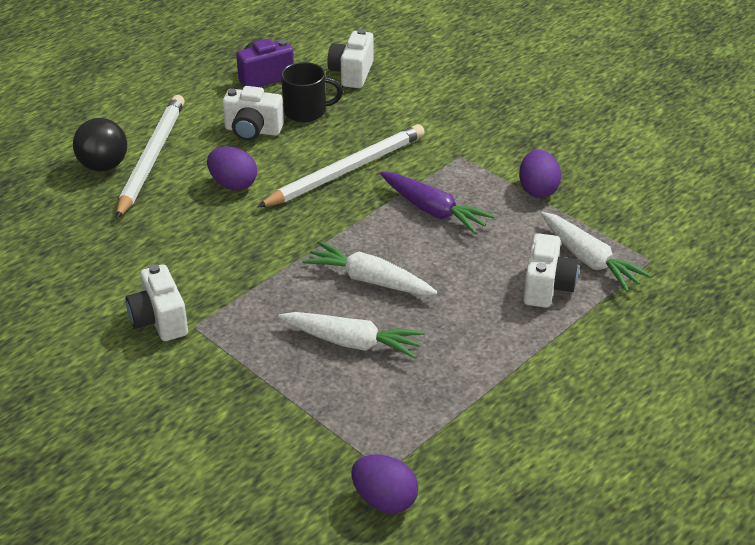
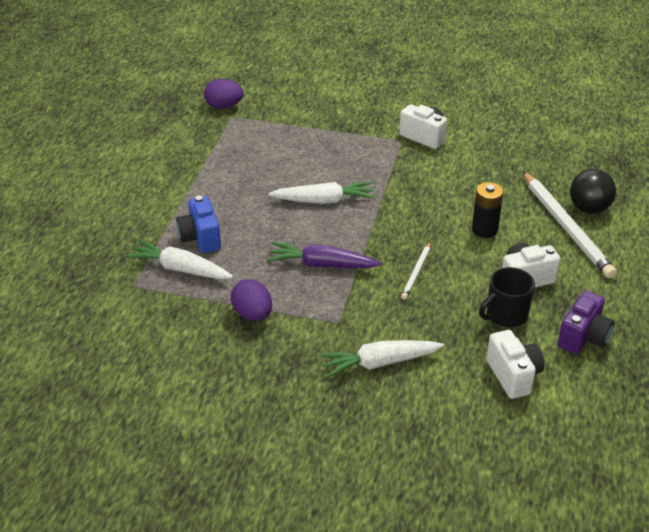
camera: 150 degrees right, 0 degrees up
(233, 184) = (484, 230): purple egg -> black battery
(346, 170) = (416, 272): white pencil -> white pencil, size x0.49
(351, 342) = (302, 163): white carrot -> white carrot (380, 363)
(547, 287) = (200, 238): white camera -> blue camera

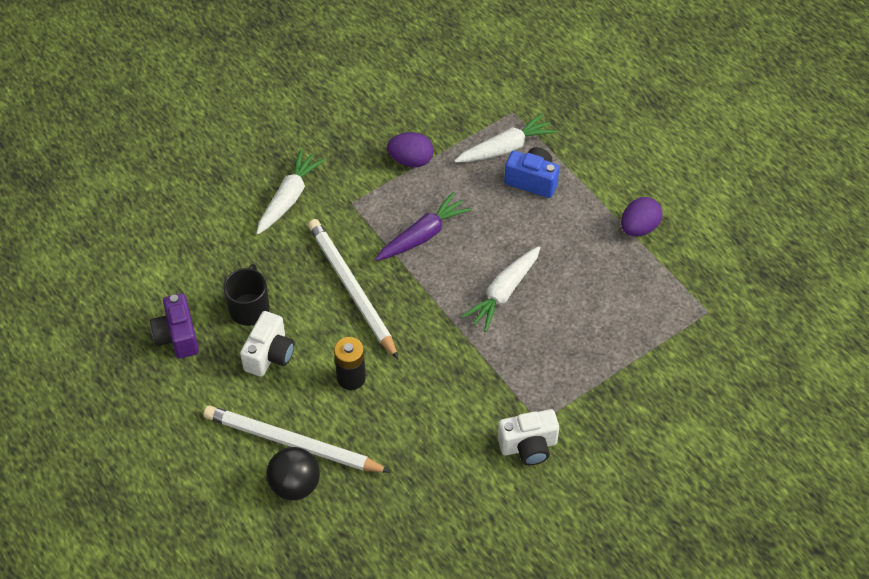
camera: 130 degrees right, 15 degrees up
(224, 106) = (734, 316): purple egg -> purple egg (639, 228)
(416, 272) = (351, 289): white pencil -> white pencil, size x2.03
(513, 376) = (195, 263): white camera -> none

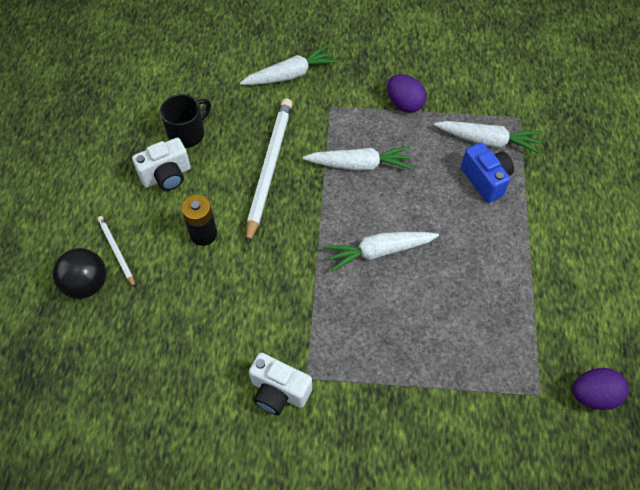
camera: 40 degrees right, 5 degrees up
(177, 336) = (123, 120): purple camera -> none
(292, 443) = (116, 251): white pencil -> white pencil, size x0.49
(422, 235) = (359, 164): purple carrot -> white carrot
(639, 228) = (542, 278): purple egg -> purple egg (593, 395)

